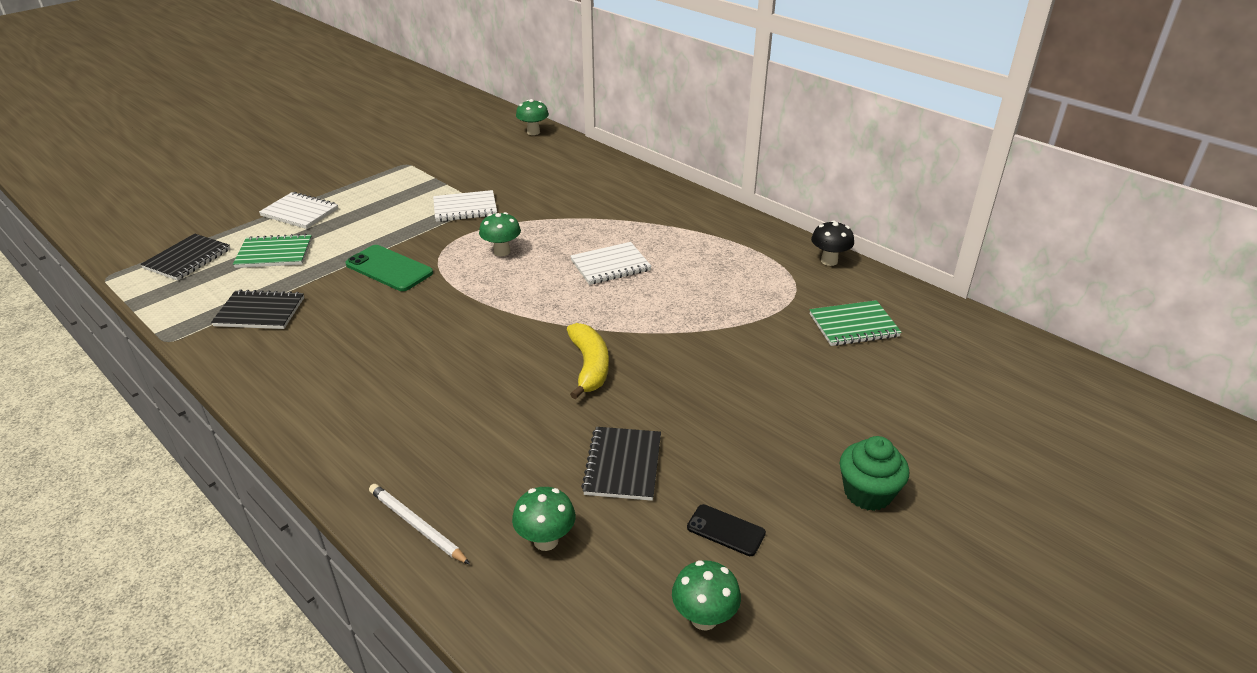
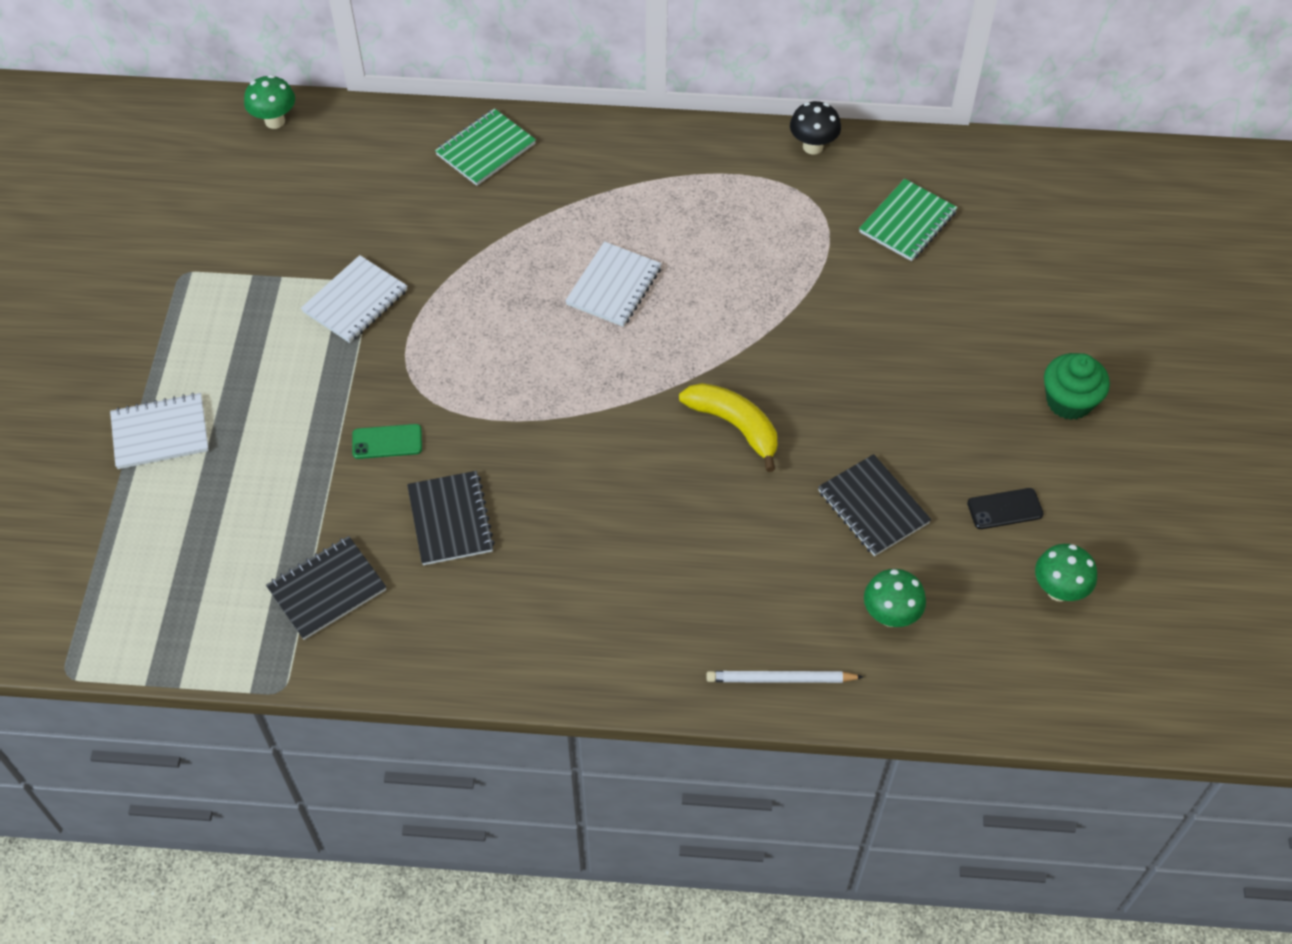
camera: 40 degrees left, 20 degrees up
(187, 259) = (127, 585): black notebook -> black notebook (450, 520)
(274, 253) = (222, 509): green notebook -> green notebook (486, 149)
(389, 268) = (387, 442): green phone -> green phone, size x0.59
(502, 252) = (479, 339): green mushroom -> none

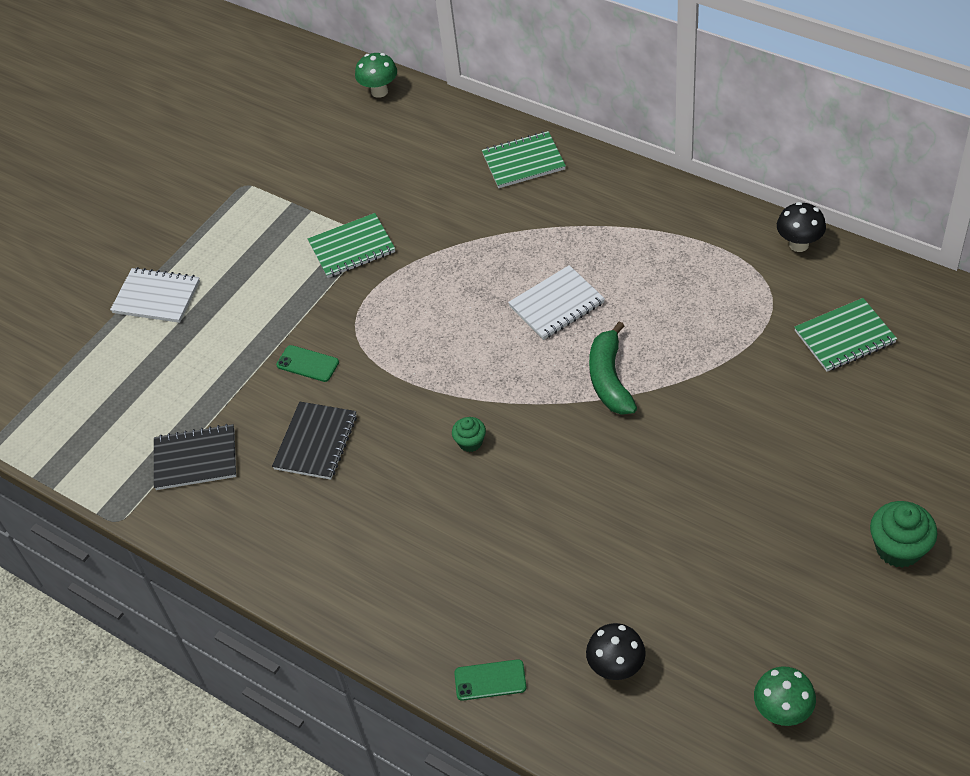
camera: 35 degrees right, 5 degrees down
(355, 301) = (352, 248): white notebook -> green notebook
(614, 457) = (470, 442): none -> green cupcake
(713, 342) = (609, 379): none -> green banana
(734, 426) = (584, 454): yellow banana -> none
(781, 679) = (490, 680): white pencil -> green phone
(873, 507) = (659, 569): black notebook -> none
(890, 616) = (616, 668): green mushroom -> black mushroom
(1005, 509) = (777, 619): black phone -> none

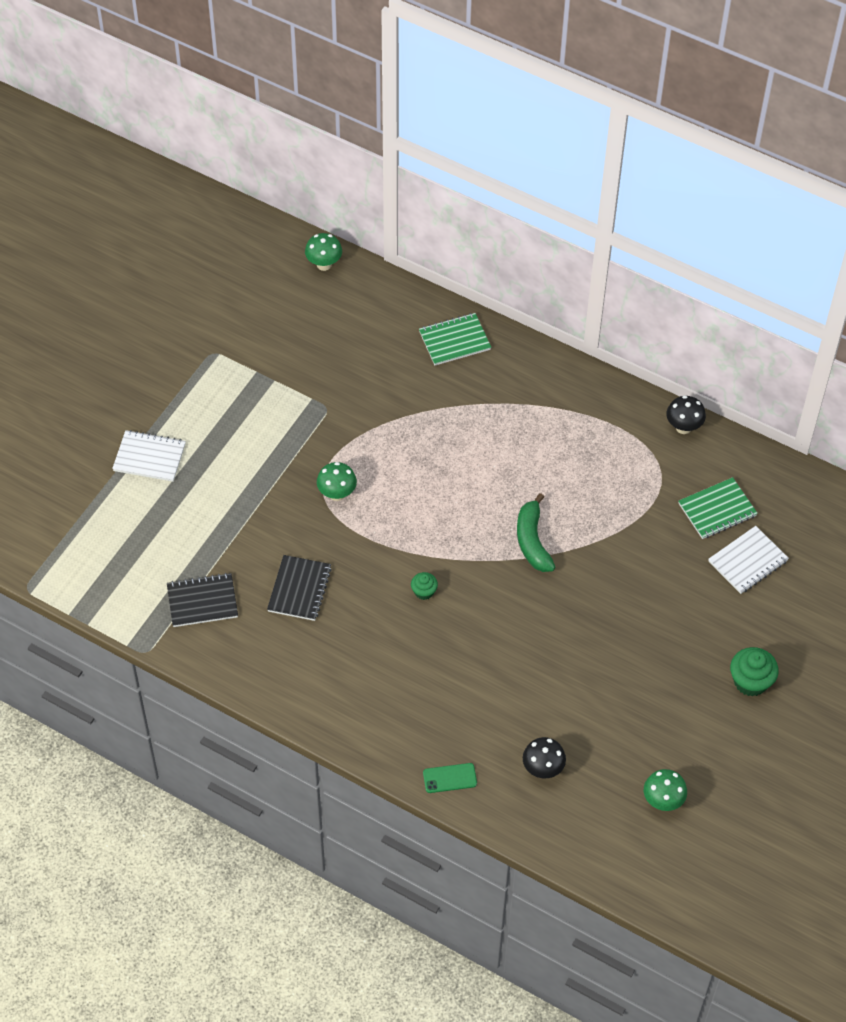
camera: 10 degrees left, 5 degrees up
(307, 364) = (286, 521): green phone -> none
(352, 248) = (313, 417): green notebook -> none
(372, 331) = (337, 494): none -> green mushroom
(556, 304) = (488, 475): white notebook -> white notebook (747, 561)

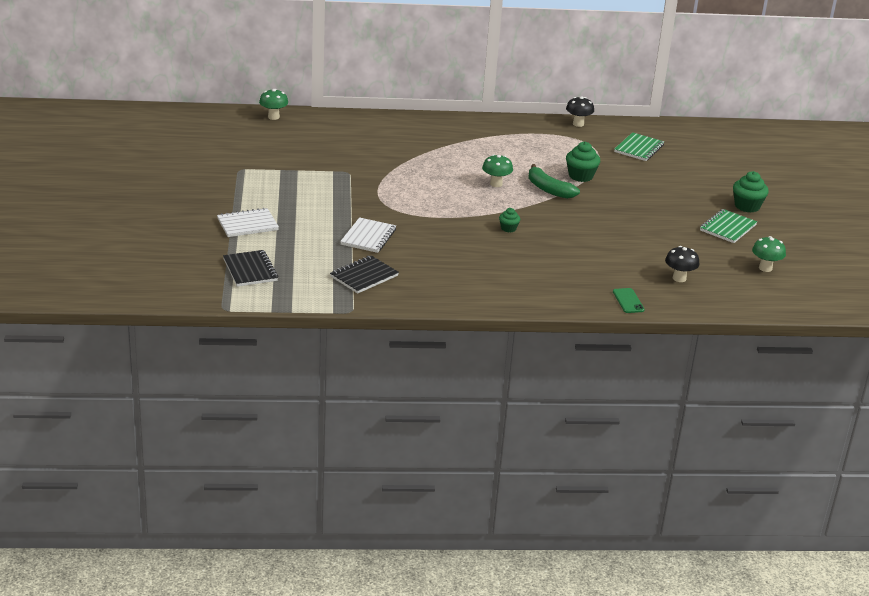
camera: 35 degrees left, 25 degrees down
(299, 589) = (425, 251): black notebook -> black notebook (250, 270)
(337, 494) = (399, 205): green mushroom -> green mushroom (496, 184)
(450, 778) = (628, 301): green phone -> green phone turned 60 degrees counterclockwise
(454, 341) = (397, 126): green notebook -> green notebook (728, 228)
(594, 532) = (580, 176): none -> green cupcake
(747, 561) = (682, 162): white notebook -> white notebook (368, 237)

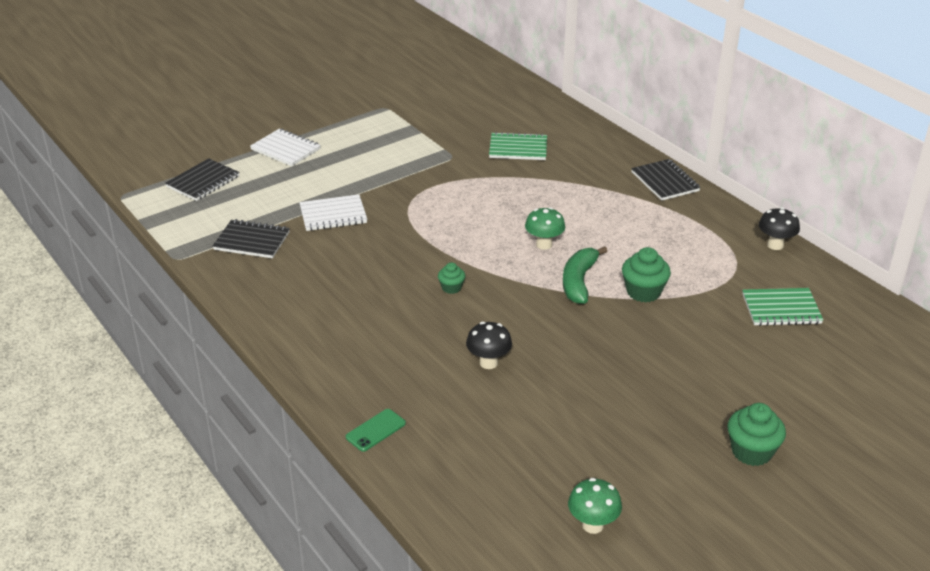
camera: 60 degrees right, 5 degrees up
(273, 117) = (510, 83): green mushroom -> none
(472, 123) = (665, 182): none -> black notebook
(679, 278) = (476, 454): black mushroom -> black mushroom (488, 363)
(728, 228) = (665, 453): green notebook -> green notebook (518, 148)

